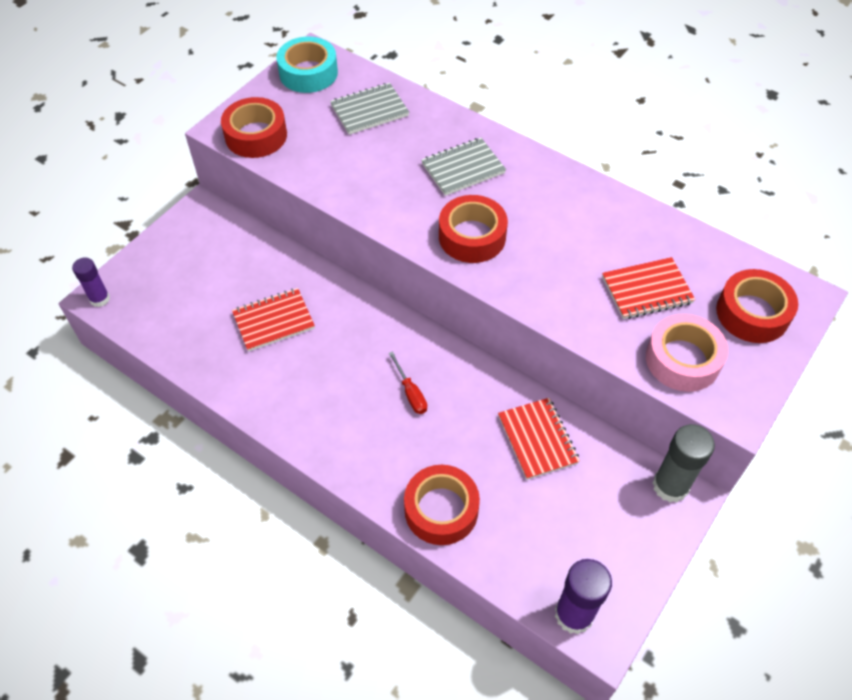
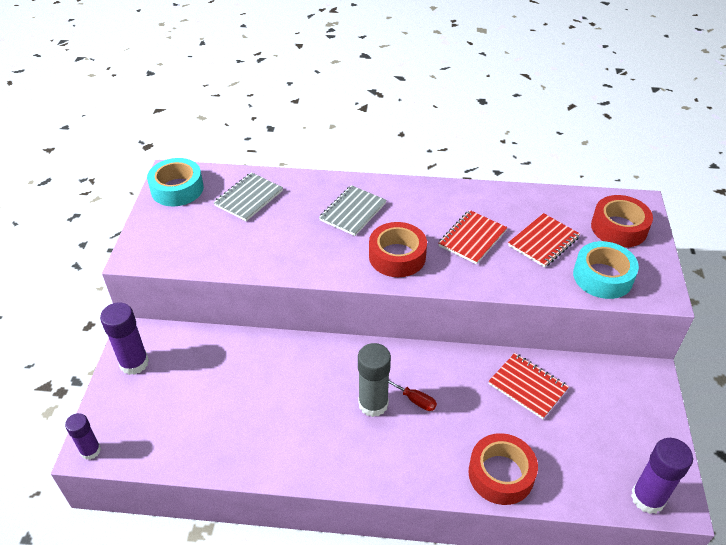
camera: 30 degrees left, 10 degrees down
(184, 235) = (134, 363): none -> purple glue stick
(256, 135) = (168, 251): red tape -> none
(273, 321) = (263, 396): red notebook -> red notebook (472, 238)
(670, 486) = (636, 374): grey glue stick -> grey glue stick (373, 404)
(682, 359) = (602, 277): pink tape -> turquoise tape

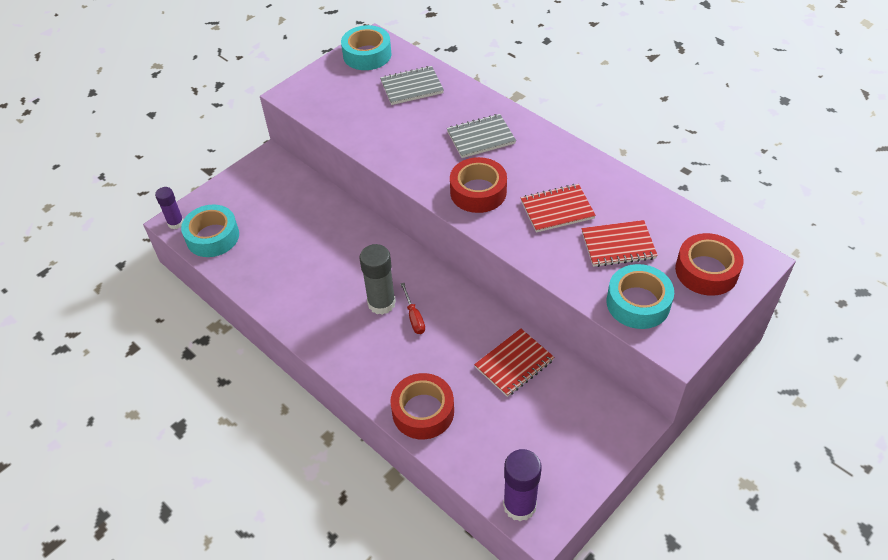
camera: 40 degrees right, 5 degrees up
(134, 363) = (251, 179): purple glue stick -> none
(146, 441) = (212, 237): none -> turquoise tape
(527, 387) = (514, 364): red notebook -> red notebook turned 60 degrees clockwise

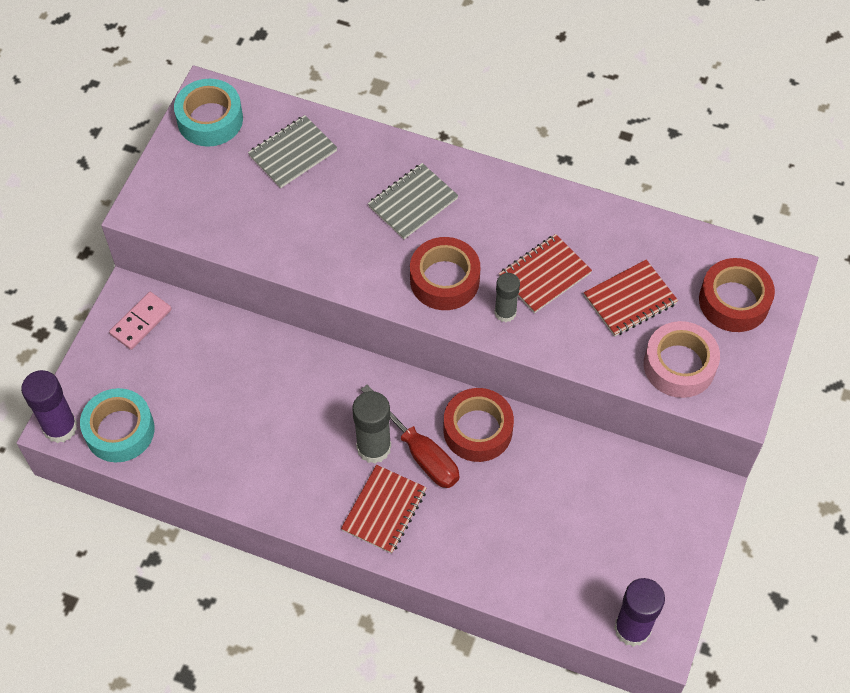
camera: 25 degrees left, 10 degrees up
(176, 223) = (60, 427): purple glue stick -> purple glue stick, size x1.58
(266, 176) = (141, 322): none -> pink domino
(414, 317) = (420, 452): red screwdriver -> red screwdriver, size x1.75
(423, 411) = (484, 562): red tape -> red tape (477, 430)
(513, 226) = (505, 312): none -> grey glue stick
(514, 364) = (556, 470): red notebook -> red notebook (384, 510)
(638, 303) = (679, 365): turquoise tape -> pink tape

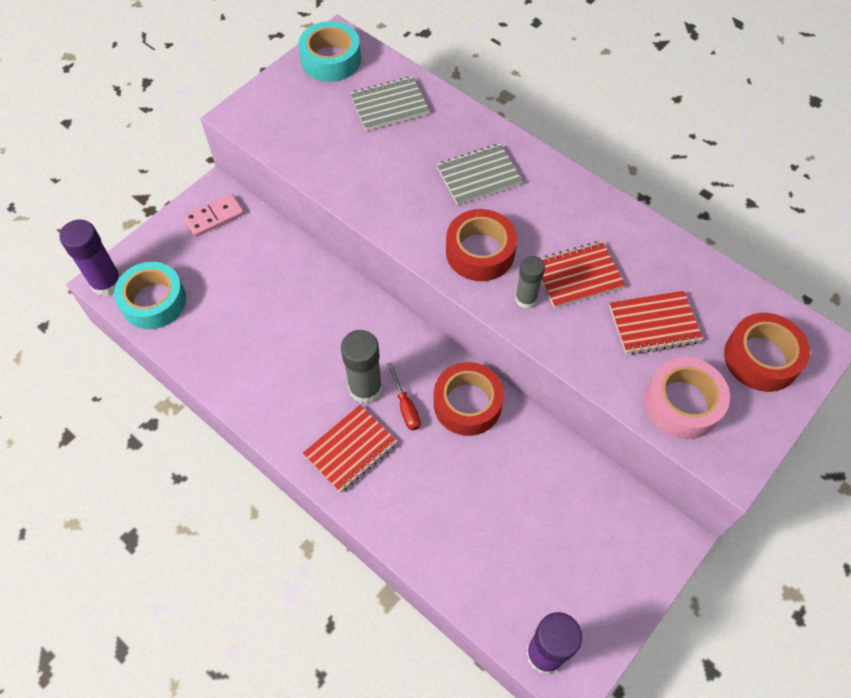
camera: 20 degrees right, 0 degrees up
(420, 452) = (405, 406): red screwdriver -> red screwdriver, size x0.57

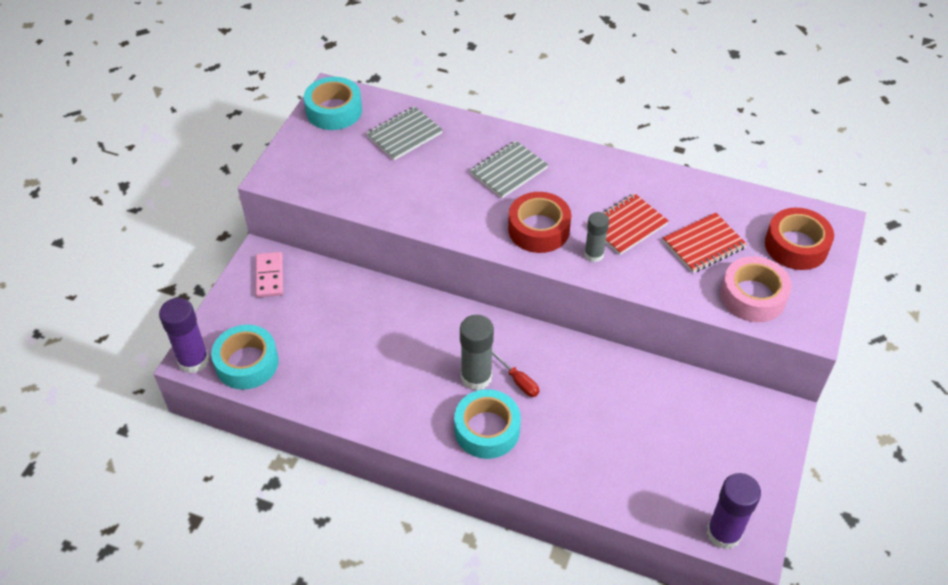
camera: 20 degrees left, 10 degrees down
(214, 217) = (269, 276): pink domino -> pink domino turned 45 degrees counterclockwise
(350, 449) = (487, 430): red notebook -> turquoise tape
(467, 404) = (569, 362): red tape -> none

